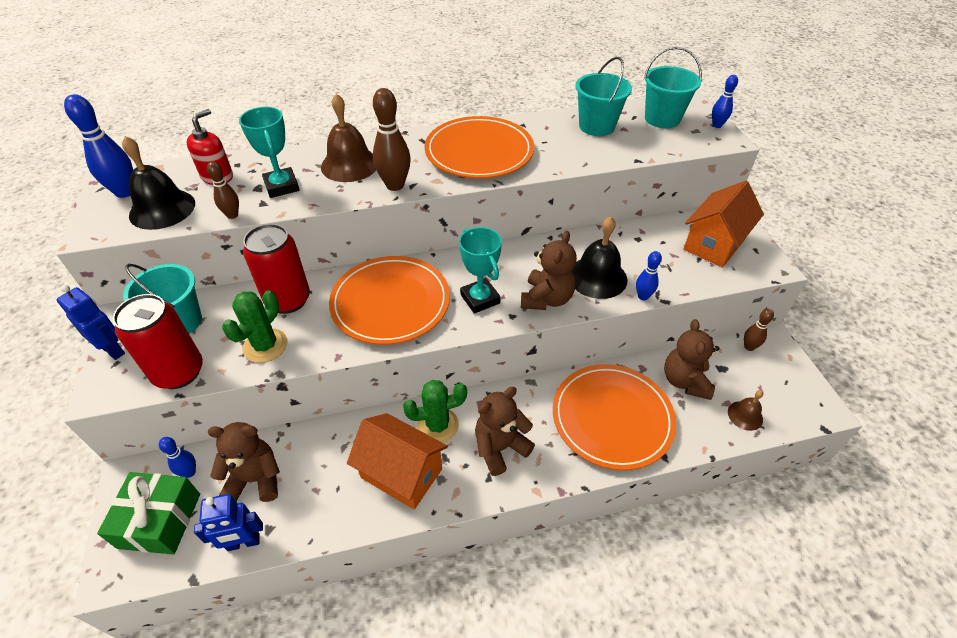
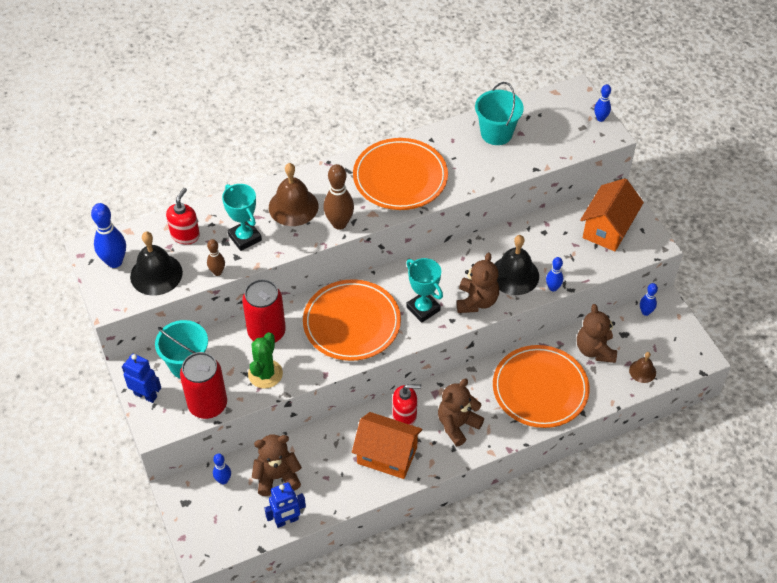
camera: 10 degrees left, 5 degrees up
(160, 520) = (217, 516): green gift -> none
(437, 425) = (405, 415): green cactus -> red soap dispenser
(662, 119) = (552, 116): turquoise bucket -> none
(749, 347) = (645, 312): brown bowling pin -> blue bowling pin

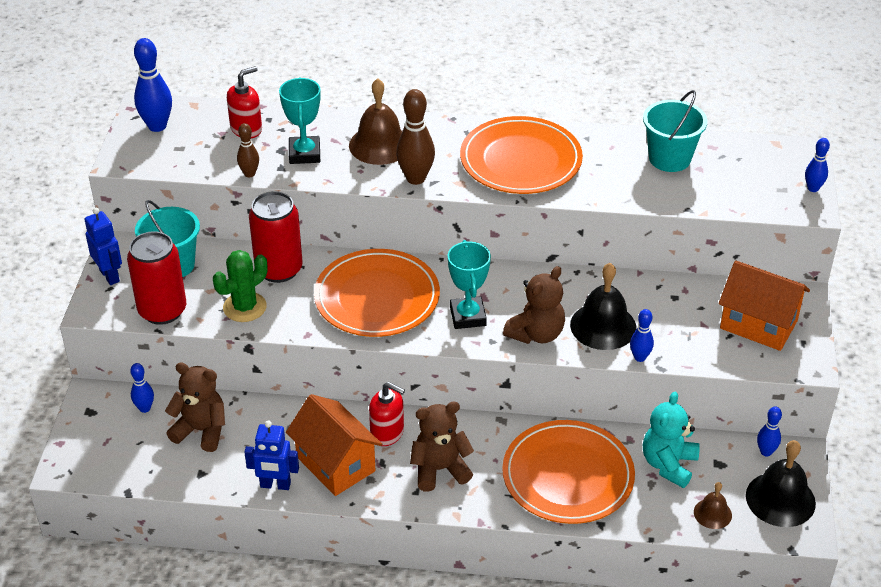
camera: 30 degrees right, 10 degrees down
(156, 274) = (187, 152): black bell -> black bell (780, 499)
(286, 520) = (177, 477): blue robot -> blue robot (275, 485)
(595, 350) = (668, 464): brown teddy bear -> turquoise teddy bear
(608, 229) = (758, 324): orange house -> orange house turned 60 degrees clockwise

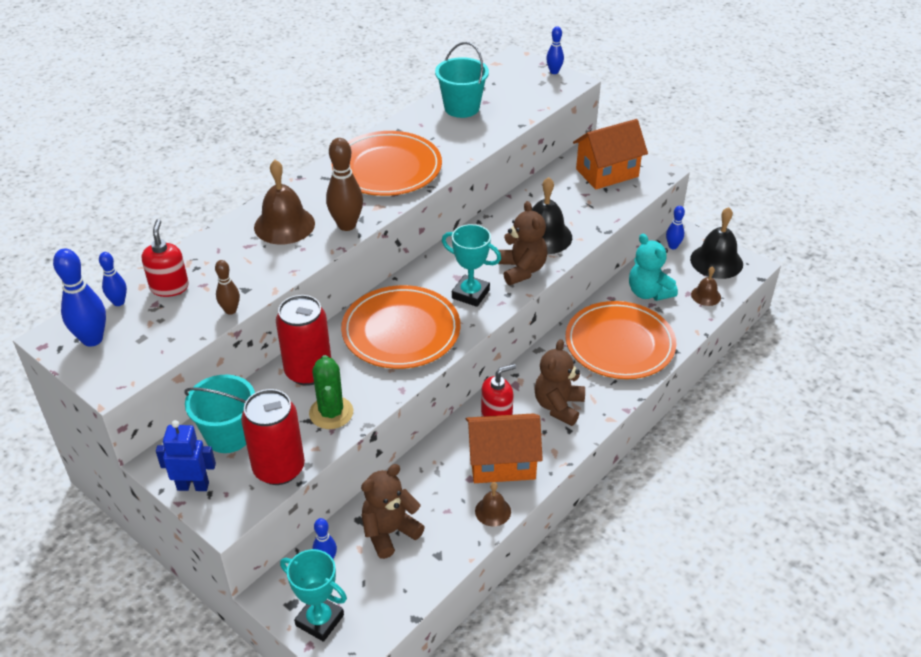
camera: 55 degrees left, 0 degrees up
(275, 485) = (493, 511): blue robot -> brown bell
(304, 154) = (244, 269): turquoise trophy -> turquoise trophy (319, 620)
(640, 357) = (590, 235): blue bowling pin -> blue bowling pin (119, 302)

